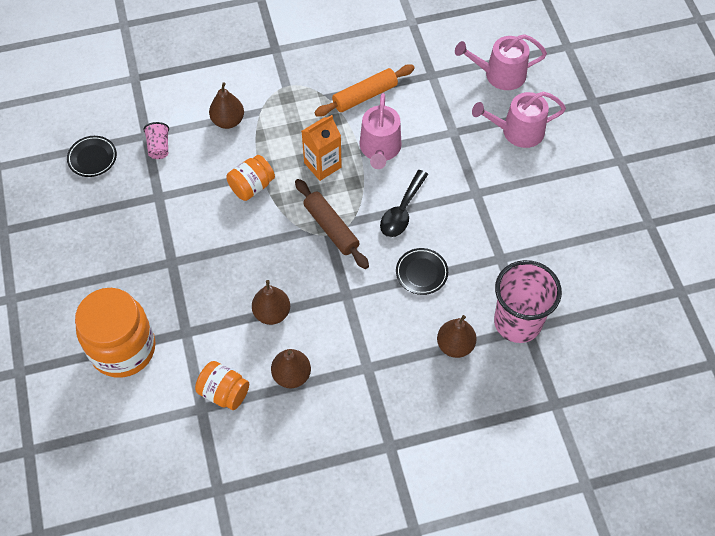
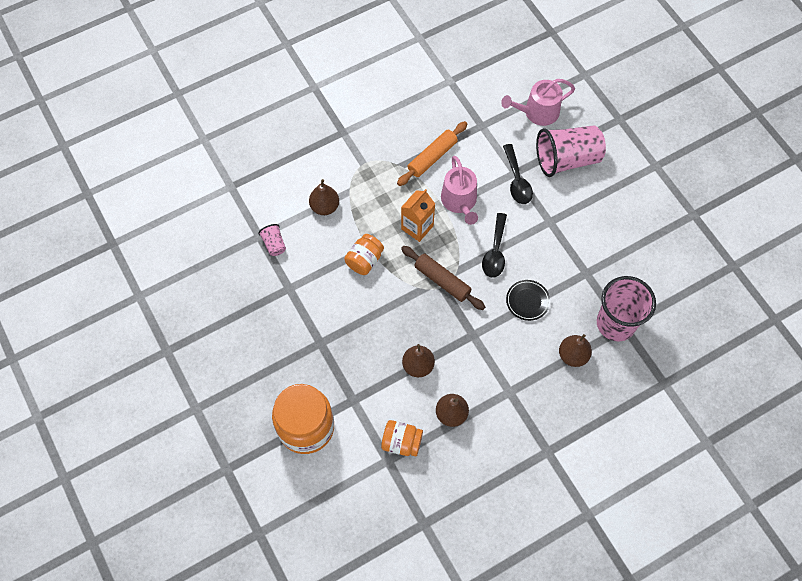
camera: 15 degrees left, 5 degrees up
(92, 158) = (220, 268): black plate -> none
(452, 141) = (517, 180): none -> black spoon
(517, 131) = (567, 159): pink watering can -> pink cup

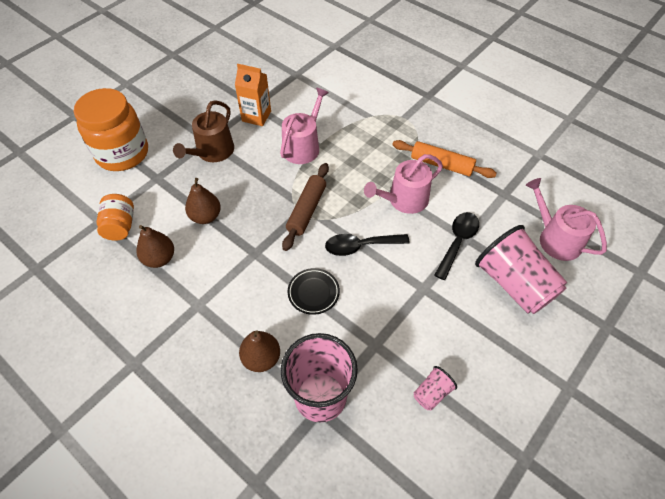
camera: 70 degrees right, 10 degrees down
(274, 244) = (292, 85): pink cup -> pink cup (432, 393)
(325, 207) = (345, 105): brown pear -> none
(339, 342) = (212, 152): none -> brown watering can
(364, 260) = (303, 146): orange jar -> pink watering can
(417, 227) = (357, 174): orange carton -> orange carton (256, 116)
(517, 180) = (457, 242): black spoon -> black spoon turned 150 degrees clockwise

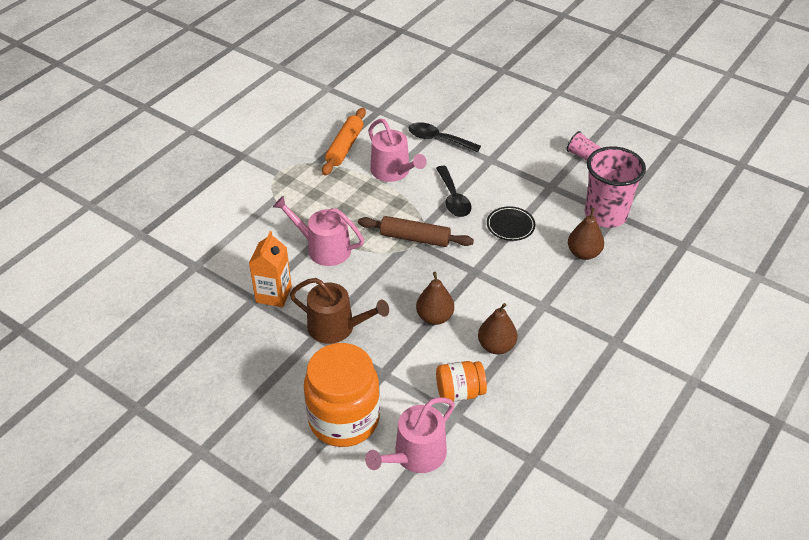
camera: 95 degrees left, 10 degrees down
(514, 284) = (475, 111): pink cup -> none
(555, 238) = (425, 86): pink watering can -> pink watering can (415, 455)

